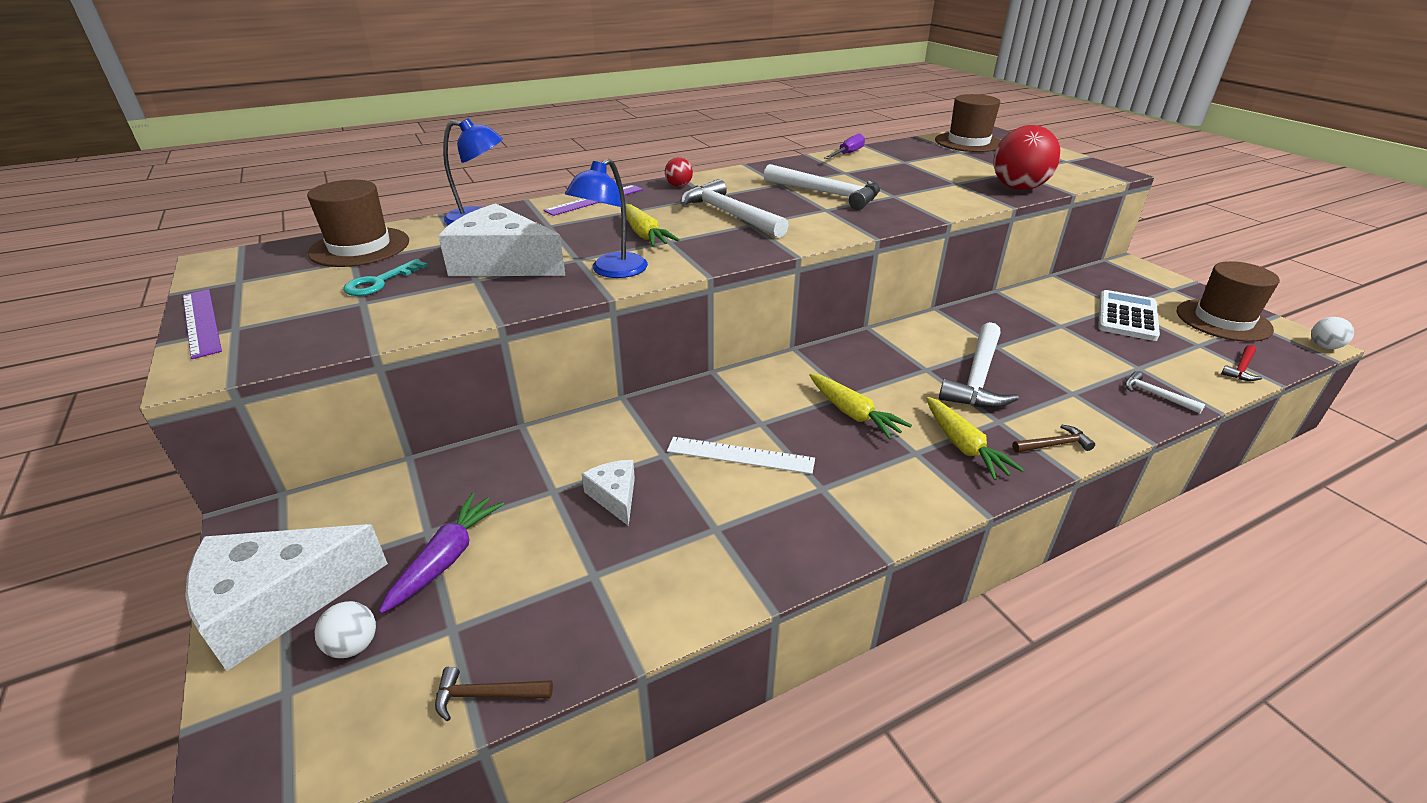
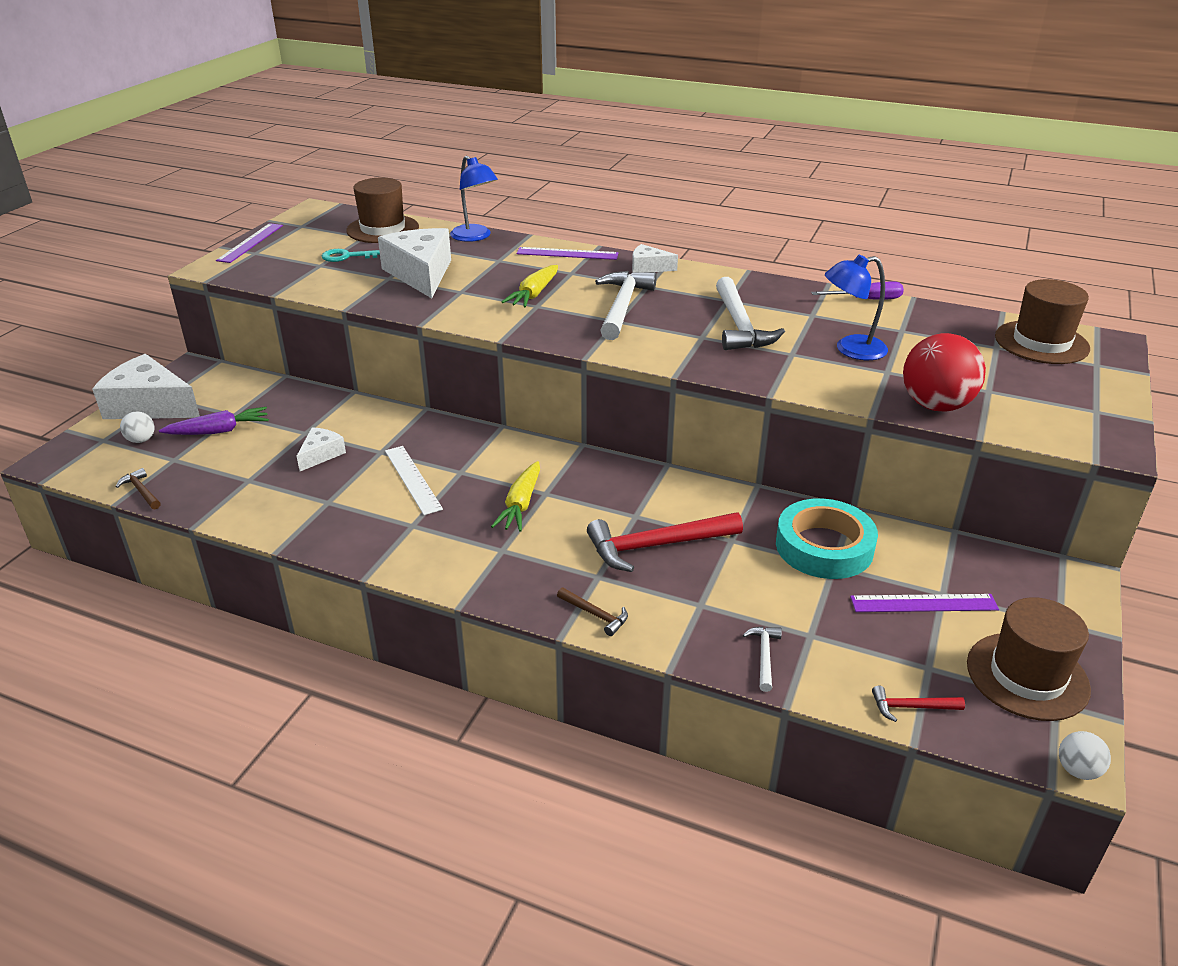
camera: 50 degrees right, 0 degrees up
(612, 271) = (459, 309): blue lamp -> blue lamp (850, 349)
(679, 186) = (648, 267): red ball -> white cheese
(963, 446) = (537, 569): yellow carrot -> none
(977, 378) = (656, 545): white hammer -> red hammer
(1035, 319) = (824, 547): none -> turquoise tape
(1127, 316) = (924, 603): white calculator -> purple ruler

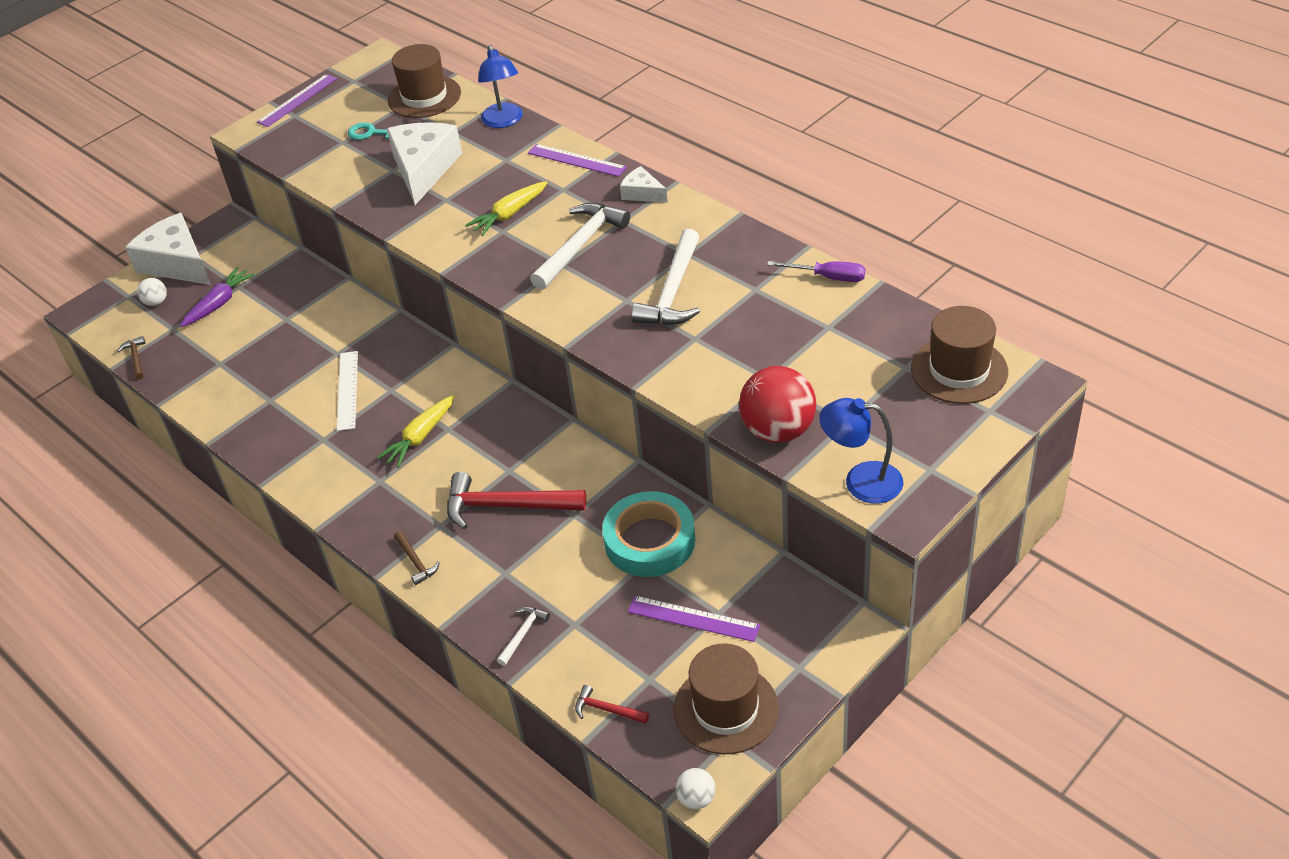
camera: 25 degrees right, 10 degrees up
(219, 431) = (219, 304): purple carrot -> purple carrot turned 60 degrees counterclockwise
(321, 454) = (288, 347): white cheese -> none
(850, 349) = (755, 343): blue lamp -> blue lamp (861, 481)

